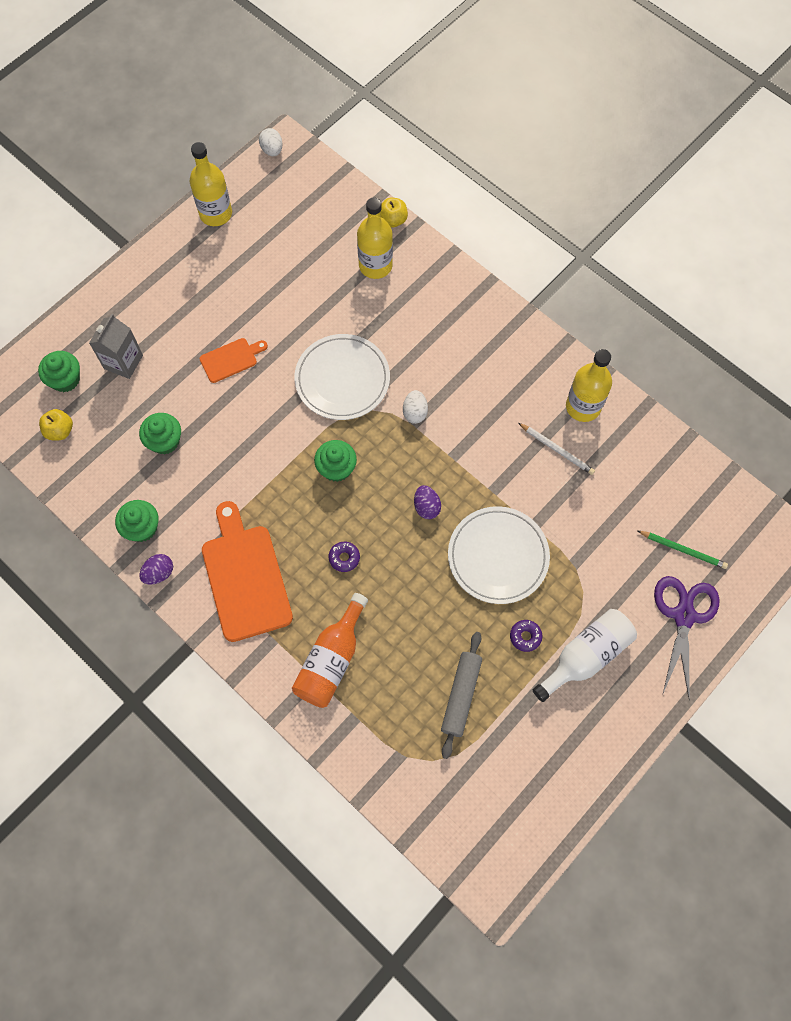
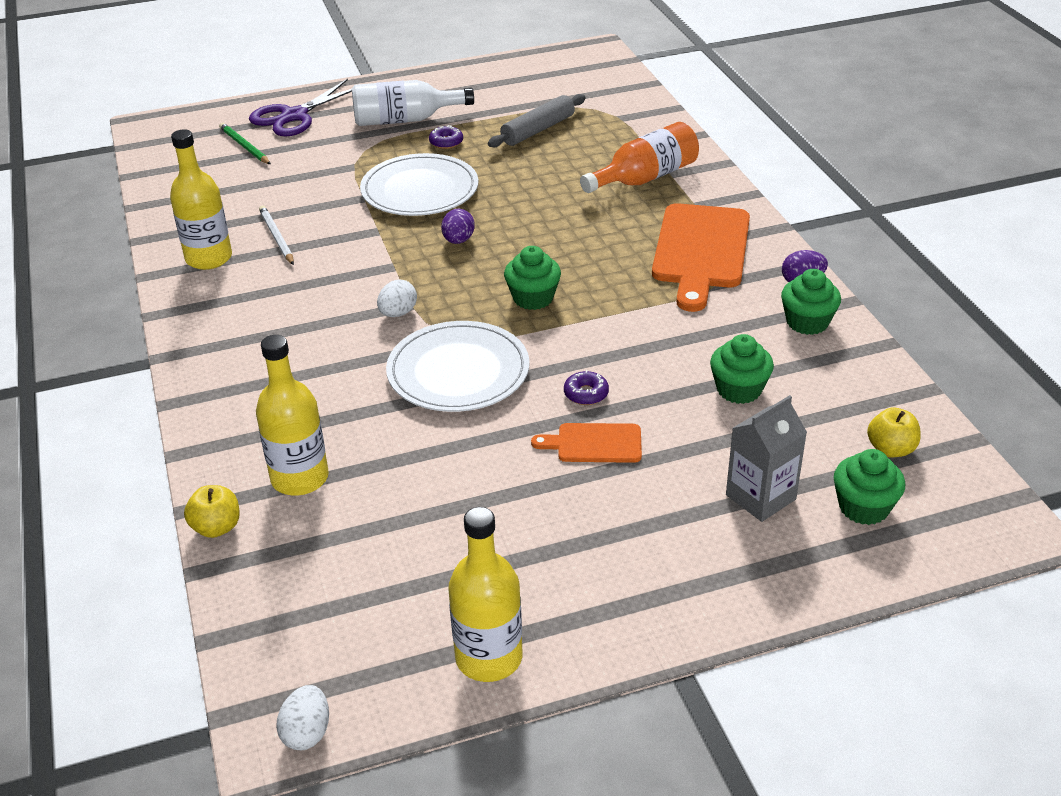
camera: 150 degrees left, 30 degrees down
(344, 558) = (579, 233): purple donut -> purple donut (586, 394)

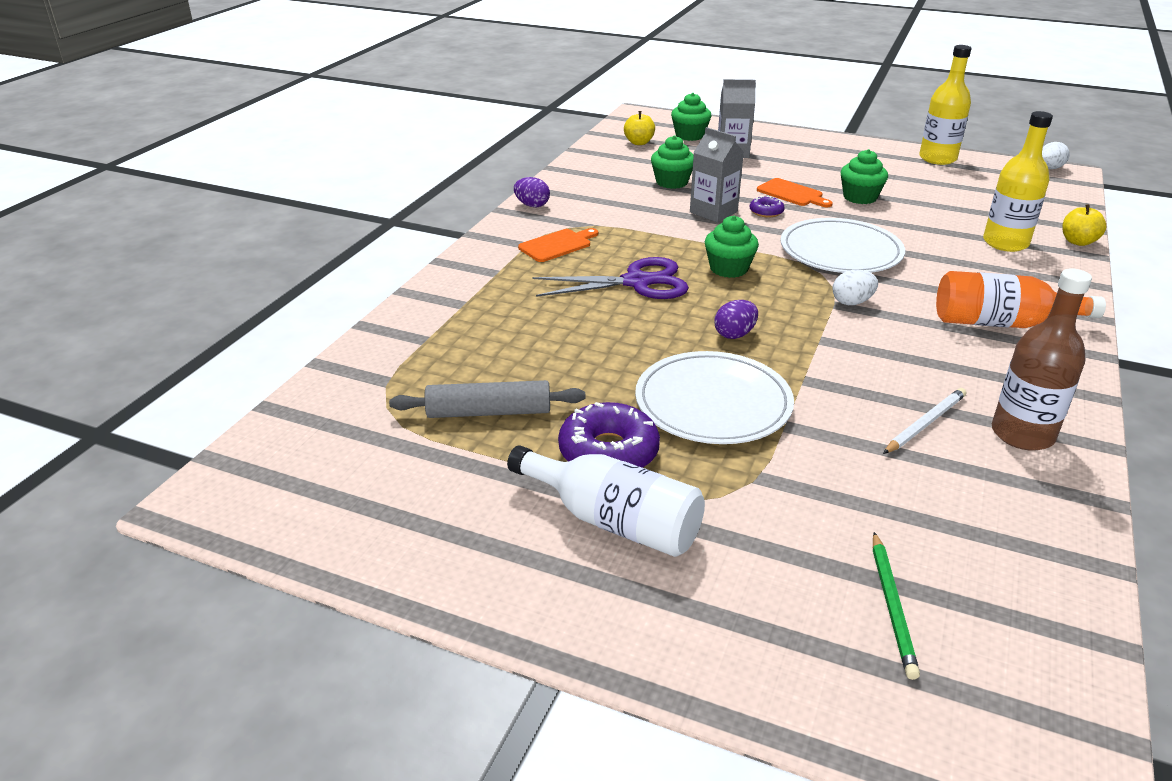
camera: 140 degrees left, 5 degrees down
(209, 258) = (1022, 434): yellow bottle -> brown bottle
(276, 237) = (925, 423): white pencil -> white pencil turned 150 degrees counterclockwise
(294, 116) = (766, 634): purple scissors -> purple scissors (637, 282)
(446, 142) = (608, 452): purple donut -> purple donut, size x1.94
(635, 364) = (713, 212): none -> grey carton
(644, 178) = (490, 311): orange bottle -> orange bottle (1001, 323)
(700, 251) = (557, 245): orange cutting board -> orange cutting board, size x0.51
(807, 322) = (573, 190): green cupcake -> green cupcake (860, 197)

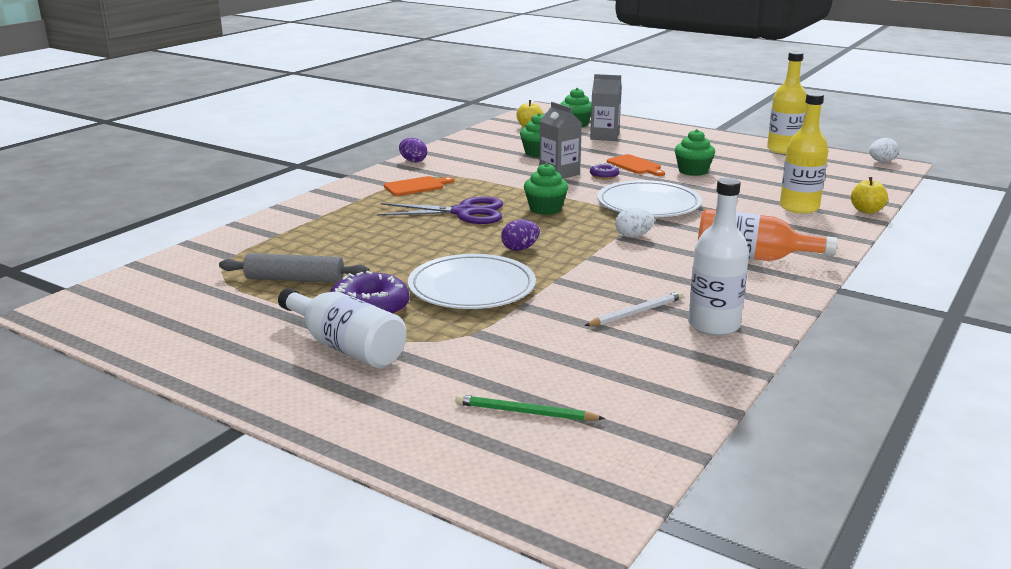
camera: 10 degrees right, 10 degrees down
(892, 606) = (525, 412): green pencil -> green pencil turned 90 degrees clockwise
(1022, 434) = (713, 325): brown bottle -> white bottle

